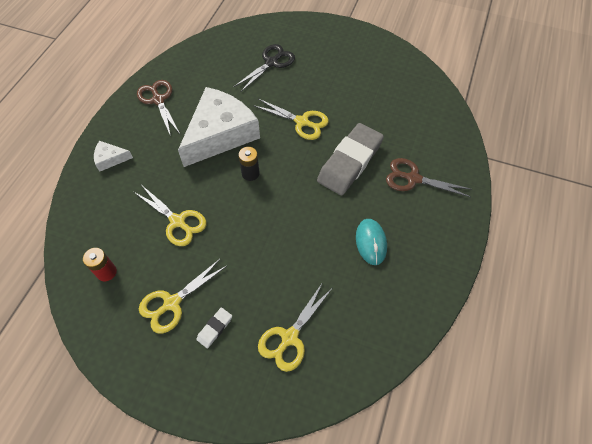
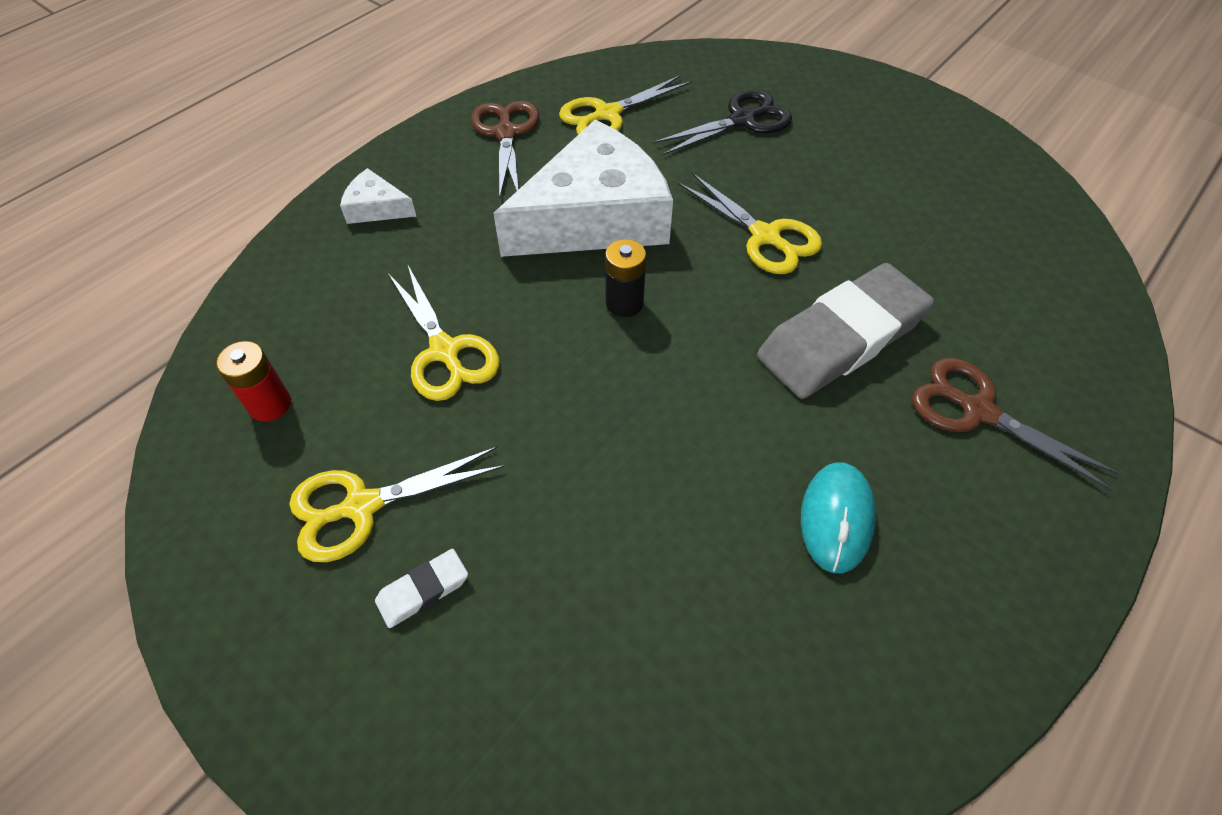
camera: 20 degrees right, 5 degrees down
(289, 337) = (575, 670): yellow scissors -> yellow scissors (607, 114)

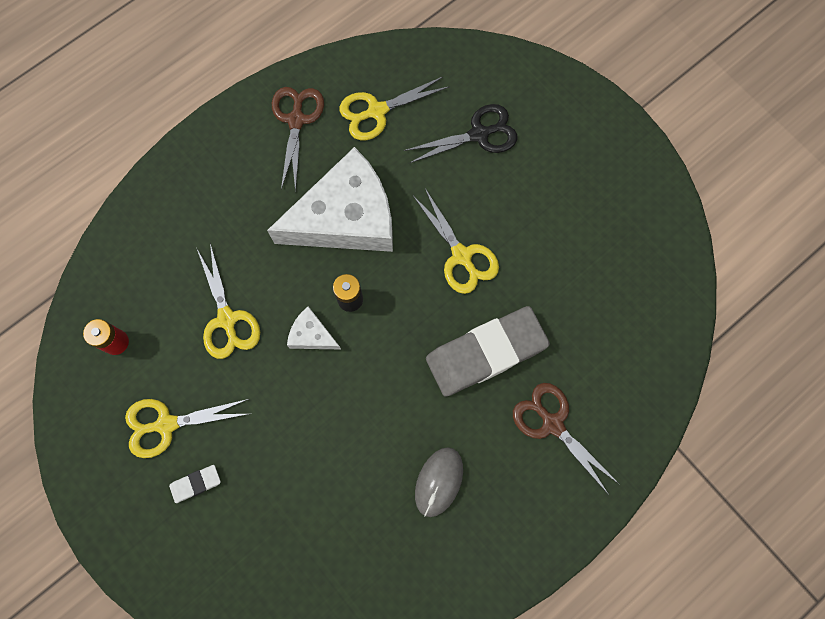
camera: 10 degrees right, 20 degrees up
(376, 208) = (194, 183): white cheese -> white cheese (311, 335)
(836, 518) = (438, 482): turquoise mouse -> grey mouse

